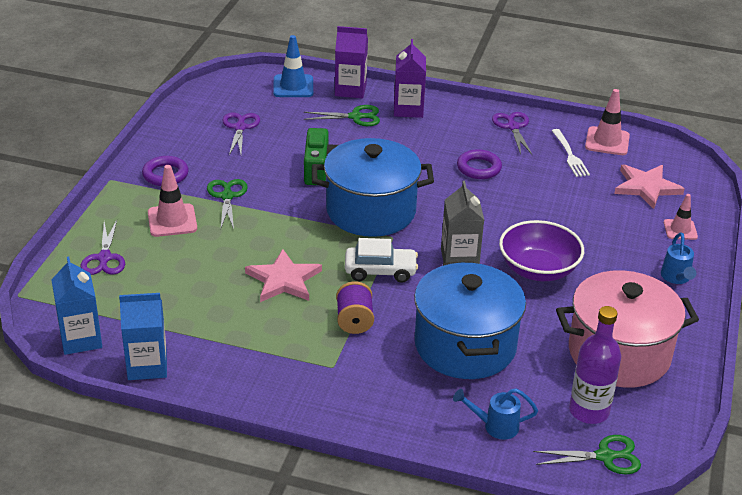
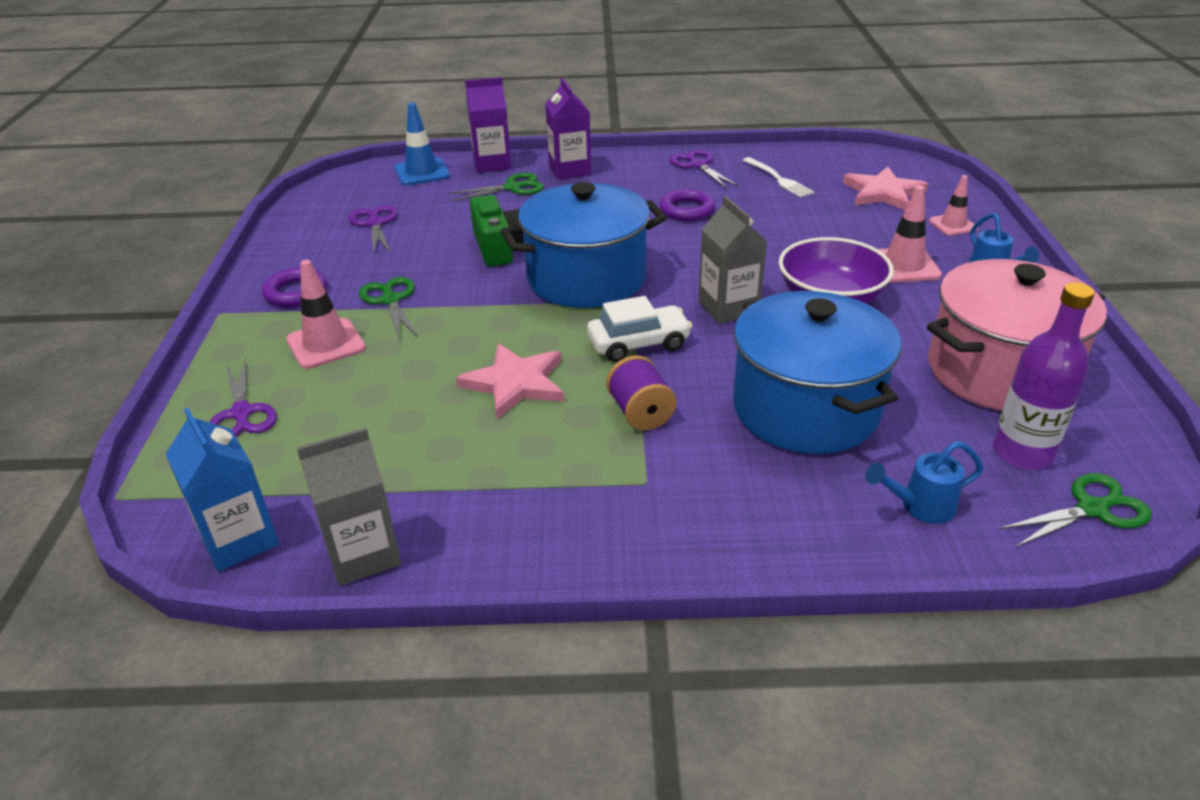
camera: 15 degrees left, 0 degrees up
(147, 366) = (363, 554): blue carton -> grey carton
(607, 141) = (808, 159): pink traffic cone -> pink traffic cone (903, 266)

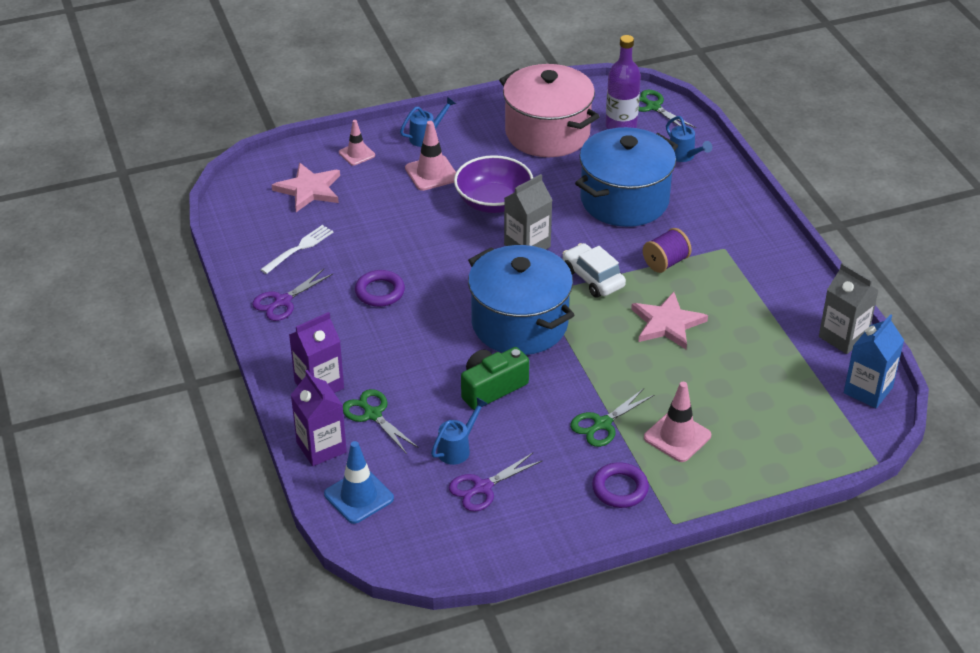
camera: 110 degrees left, 5 degrees up
(242, 413) = (773, 445): purple scissors -> none
(434, 219) = (458, 448): none -> blue watering can

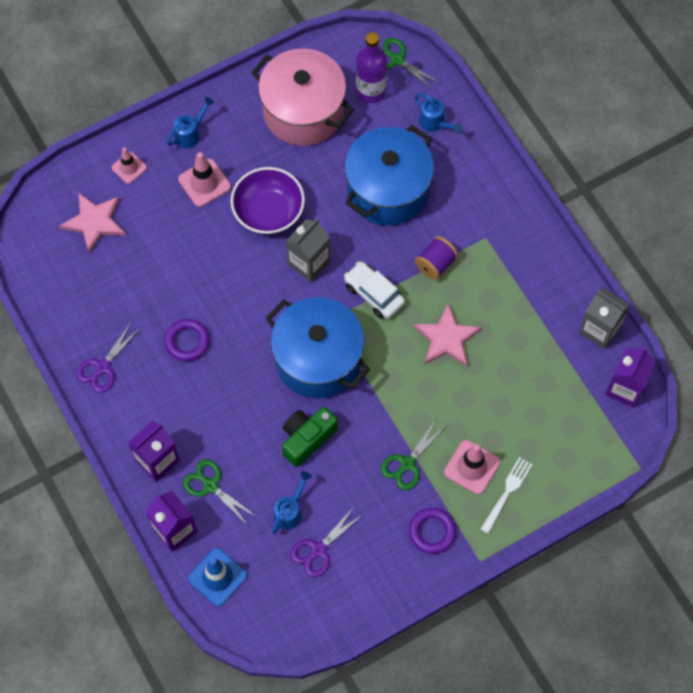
camera: 10 degrees left, 25 degrees up
(299, 248) = (102, 299): white fork -> white fork (507, 493)
(868, 390) = (625, 388): blue carton -> purple carton

